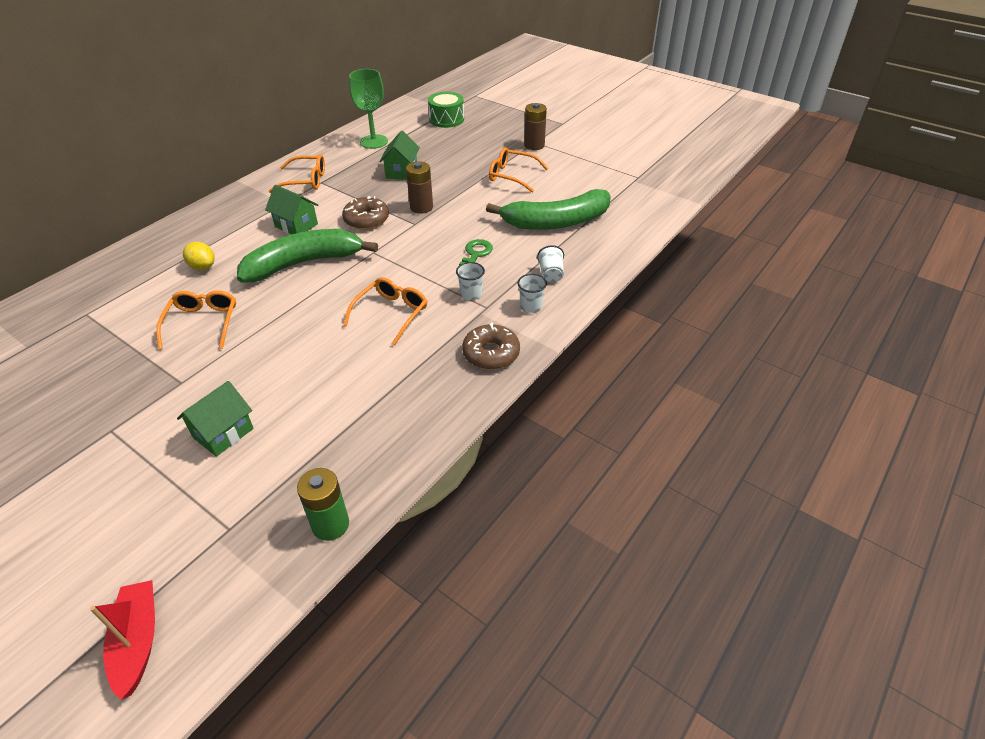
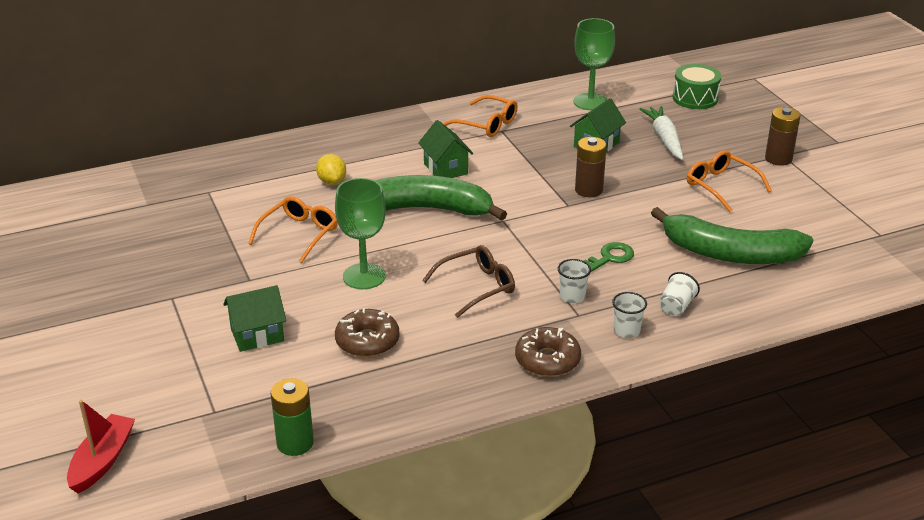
camera: 30 degrees right, 10 degrees down
(288, 340) = (364, 276): none -> green goblet
(366, 219) = (520, 185): brown donut -> brown donut (367, 341)
(391, 314) = (476, 287): orange glasses -> brown glasses
(447, 154) = (664, 139): none -> white carrot

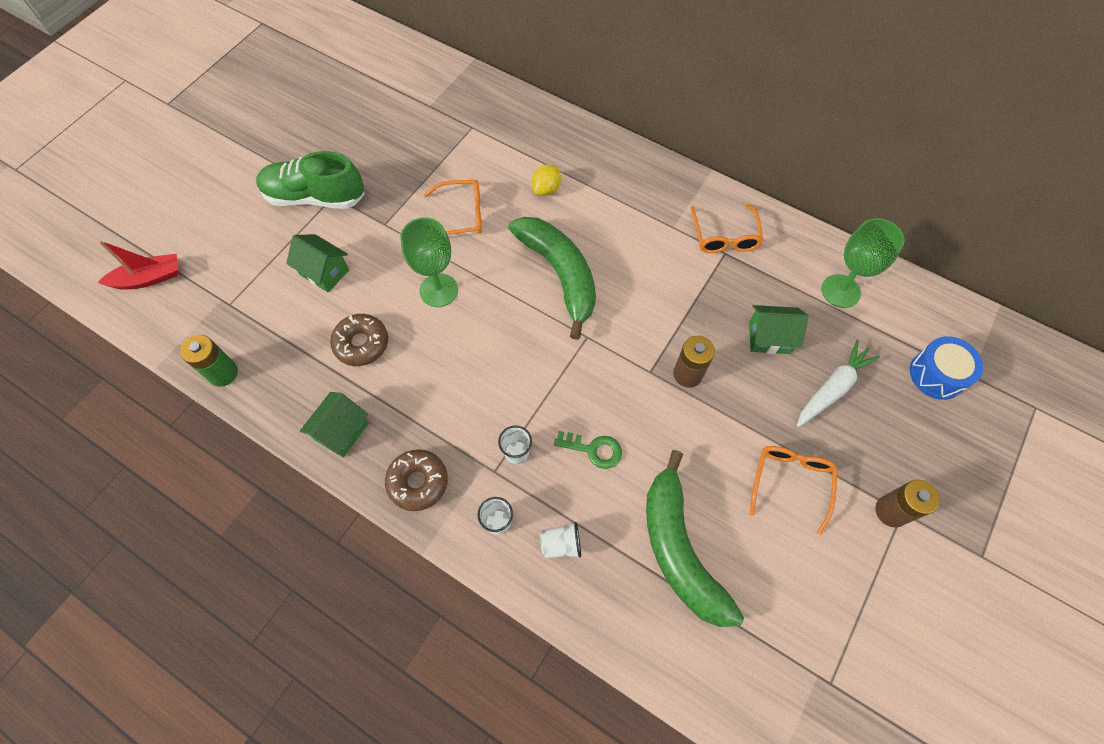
camera: 55 degrees right, 30 degrees up
(157, 309) = (315, 197): none -> green shoe
(445, 169) = (629, 250): green house -> green house (342, 431)
(476, 287) = (479, 374): brown glasses -> none
(695, 98) = (937, 374): green drum -> blue drum

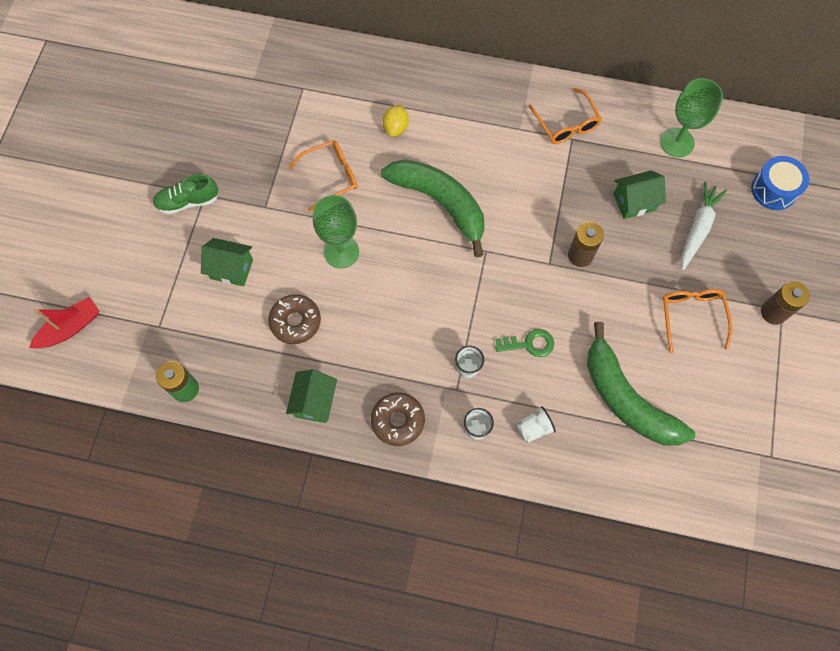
camera: 20 degrees left, 5 degrees up
(315, 197) = (188, 201): green shoe -> green shoe, size x0.63

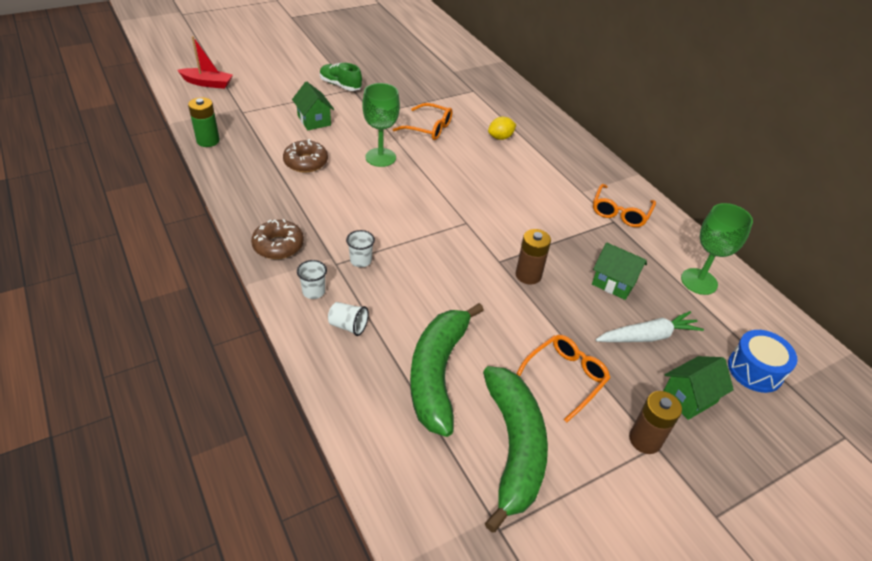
camera: 45 degrees right, 25 degrees down
(314, 402) = (253, 198): green house -> green house (689, 398)
(440, 203) = (473, 183): green banana -> green banana (513, 447)
(529, 344) = (419, 285): green key -> none

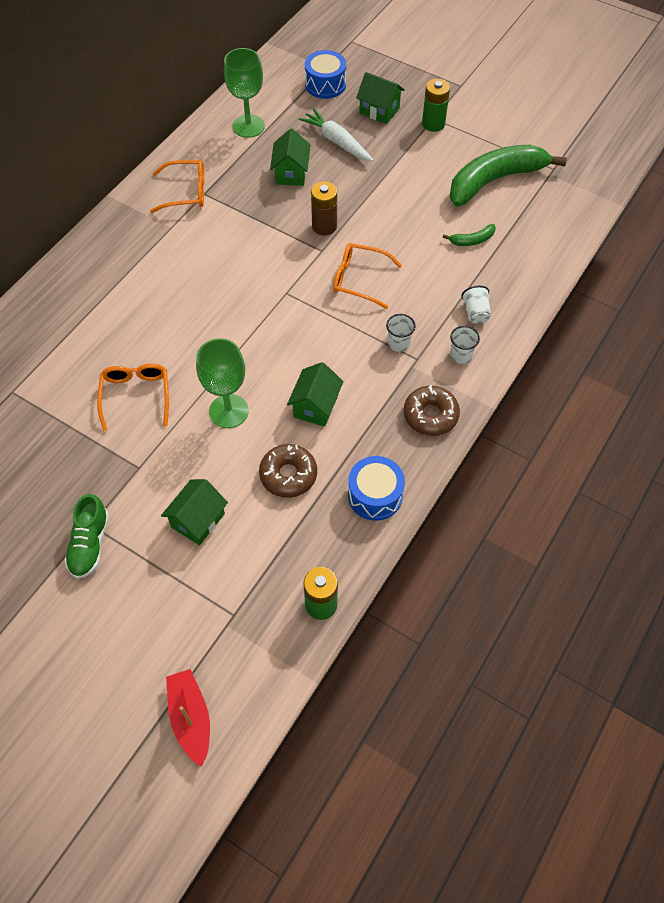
camera: 115 degrees left, 15 degrees up
(248, 190) = (375, 495): none -> blue drum
(346, 194) = (315, 406): none -> green house
(437, 373) = (472, 240): green banana -> green banana, size x0.41
(500, 137) = (111, 323): yellow lemon -> none
(565, 378) = (416, 173): orange glasses -> orange glasses (359, 280)
(645, 440) = (433, 124): brown battery -> green battery

